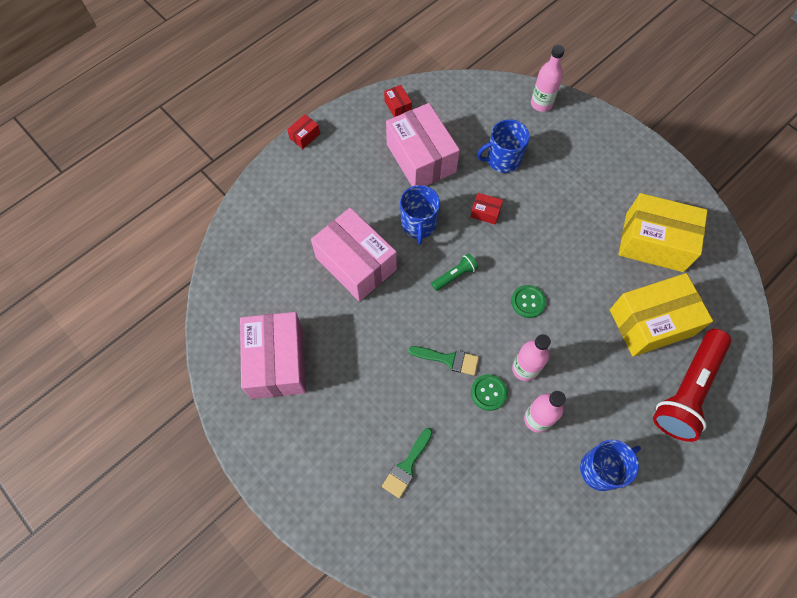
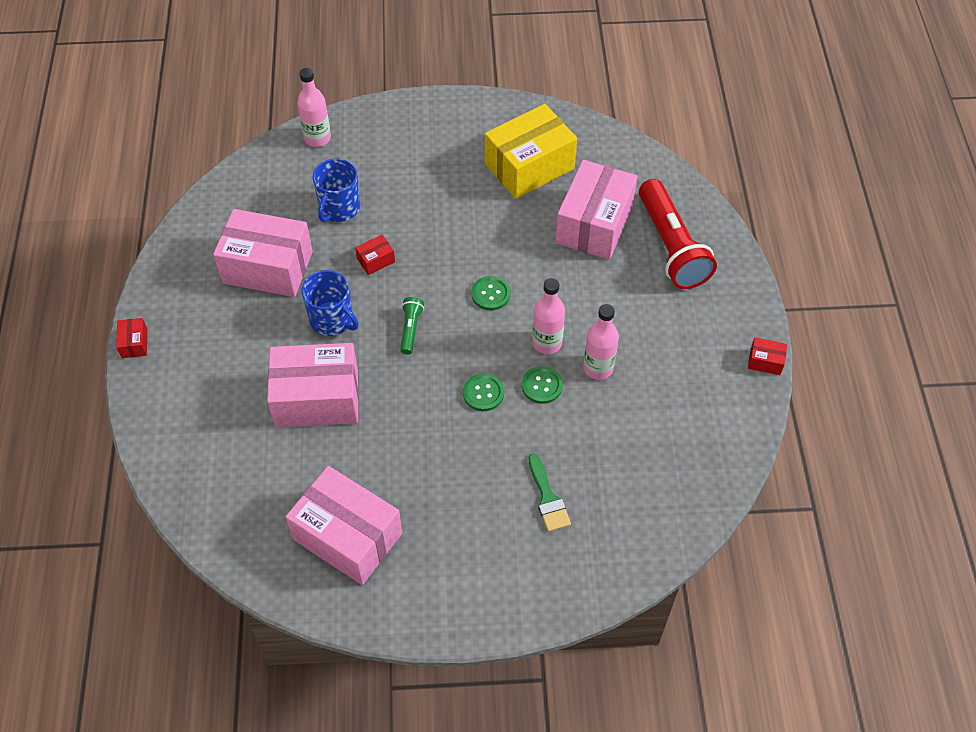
camera: 50 degrees left, 10 degrees down
(398, 106) = (192, 245): red box -> red box (765, 361)
(448, 359) = (483, 393): green brush -> green button
(601, 469) = (680, 355): blue mug -> none
(651, 322) = (594, 224): yellow box -> pink box

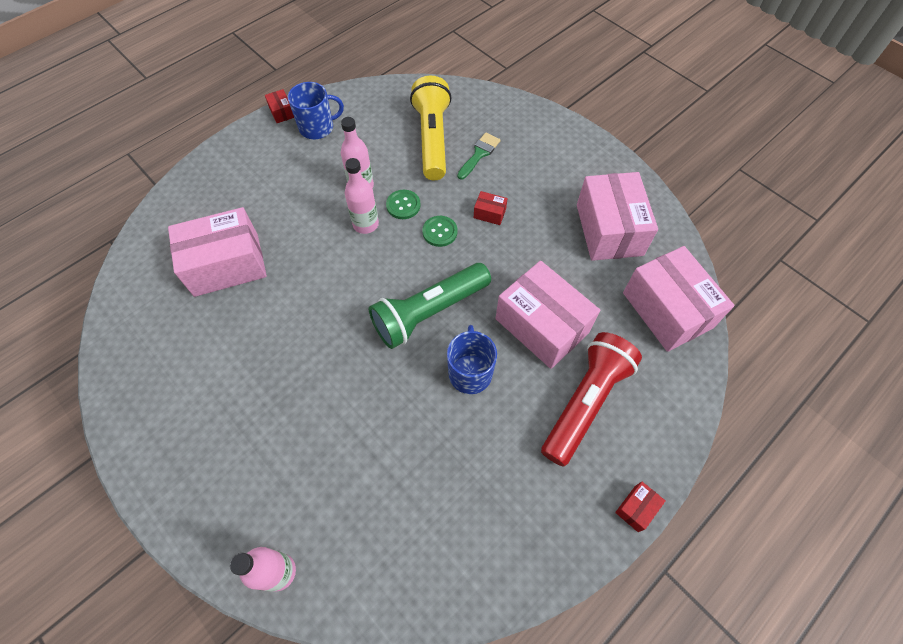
camera: 130 degrees left, 5 degrees up
(268, 267) = (467, 470): pink box -> pink box (667, 310)
(339, 208) = (353, 468): blue mug -> blue mug (317, 127)
(376, 260) = (386, 388): red box -> red box (489, 213)
(410, 329) = (429, 312): green flashlight -> green flashlight, size x2.26
(491, 294) = (351, 285): green button -> none
(529, 166) = (189, 350): yellow box -> none
(607, 470) = (432, 139): none -> yellow flashlight
(671, 246) = (214, 207): red flashlight -> red flashlight (585, 402)

